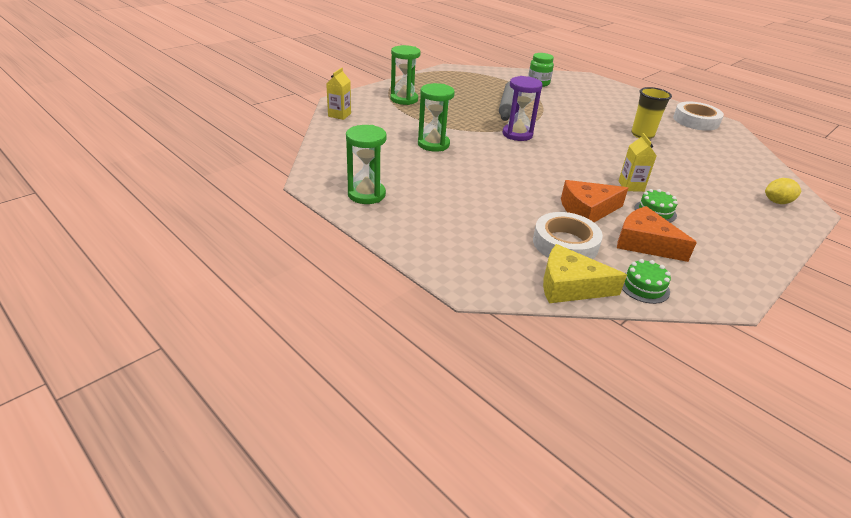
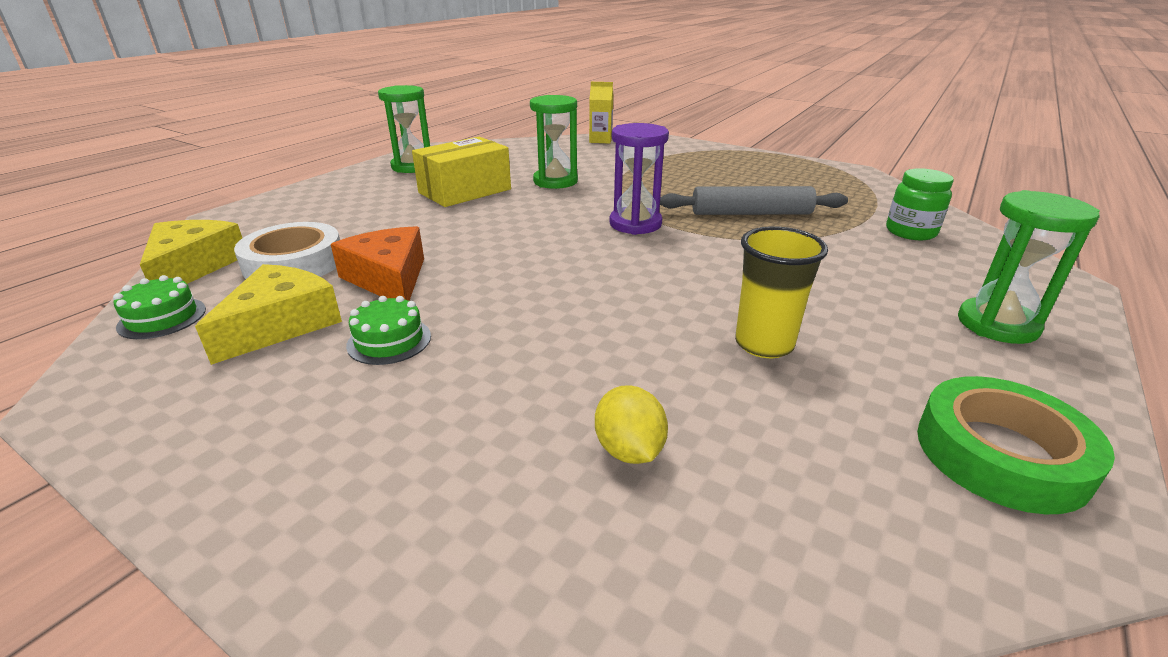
camera: 80 degrees right, 5 degrees down
(404, 99) = (685, 158): green hourglass -> green hourglass (997, 324)
(441, 177) = (465, 191): none -> yellow box
(631, 186) = (486, 319): yellow carton -> none
(645, 243) = (281, 324): orange cheese -> yellow cheese
(696, 121) = (1000, 454): white tape -> green tape
(777, 202) = (467, 571): yellow lemon -> yellow lemon (629, 450)

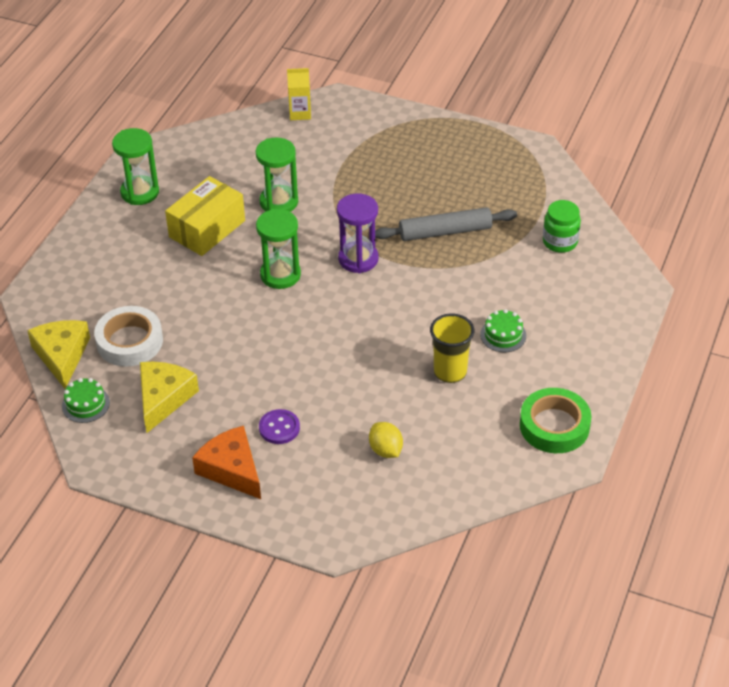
camera: 10 degrees left, 15 degrees up
(389, 278) = (205, 348): orange cheese -> orange cheese (231, 469)
(389, 340) = (236, 401): green cake -> green cake (503, 335)
(438, 385) = (279, 428): none -> purple button
(997, 324) = (585, 336): green hourglass -> green hourglass (280, 275)

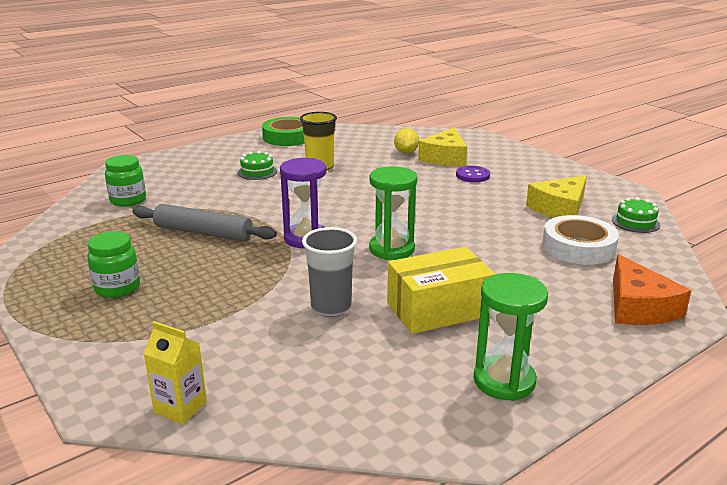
camera: 150 degrees left, 20 degrees down
(62, 355) = (655, 256): yellow cheese -> yellow cheese (445, 157)
(231, 469) = (522, 169): orange cheese -> orange cheese (638, 307)
(279, 202) = (331, 307): green hourglass -> grey cup
(434, 160) = (117, 288): none -> green jar

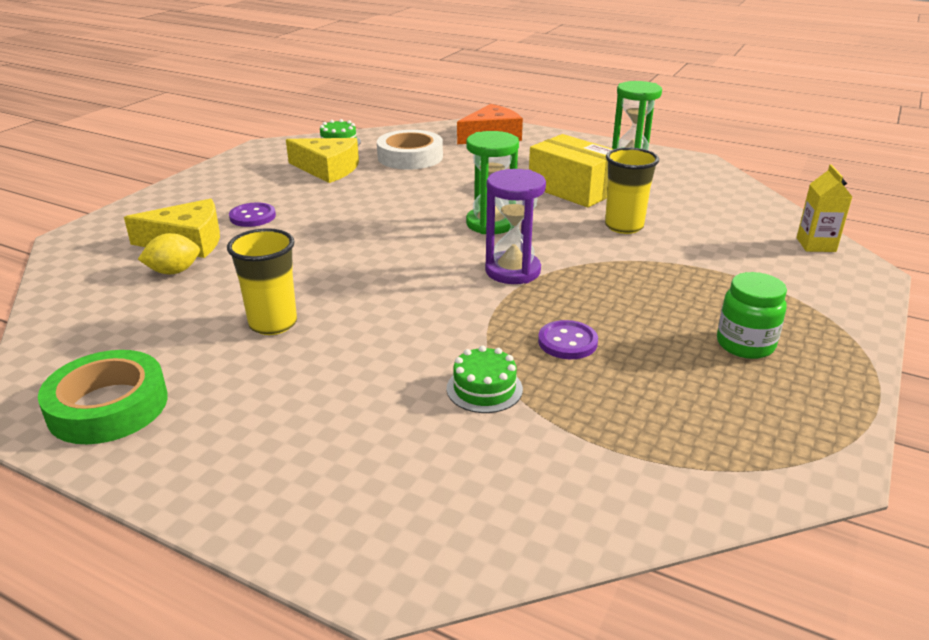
camera: 115 degrees left, 5 degrees up
(128, 200) = (538, 467): green jar -> none
(203, 232) = (567, 342): grey rolling pin -> purple button
(257, 172) = (323, 376): green cake -> green cake (484, 389)
(331, 307) = (624, 226): grey cup -> yellow cup

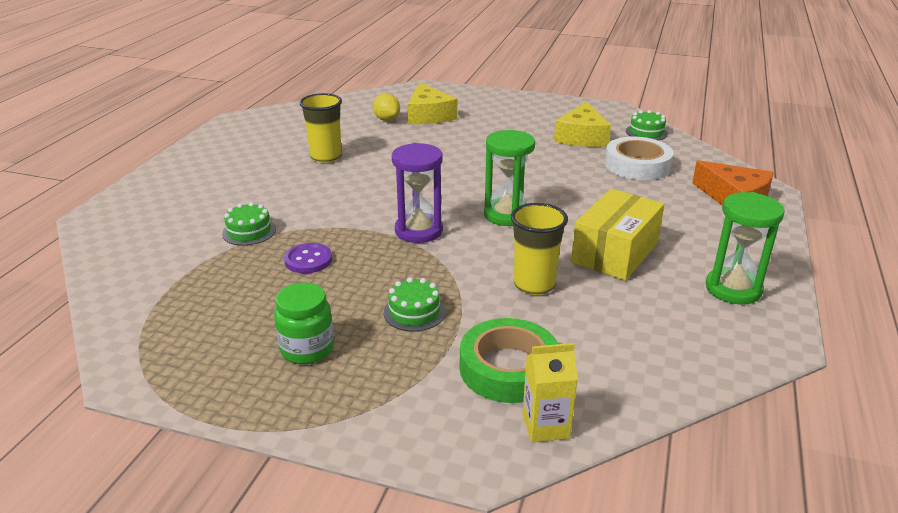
camera: 80 degrees right, 0 degrees up
(108, 406) = (242, 133): green tape -> green tape (508, 368)
(252, 217) = (476, 126): purple button -> none
(672, 284) = (414, 312): none -> green cake

